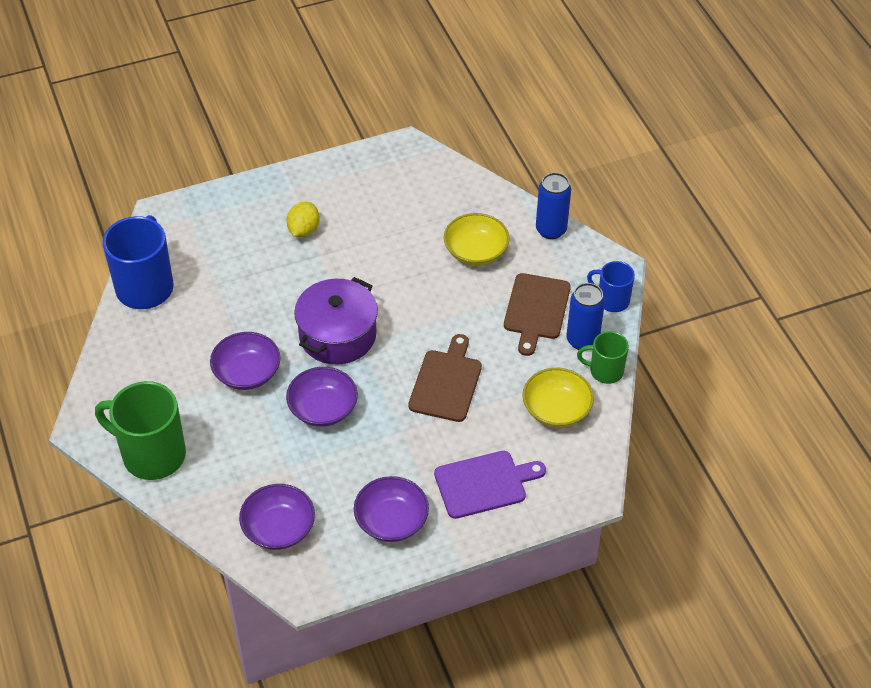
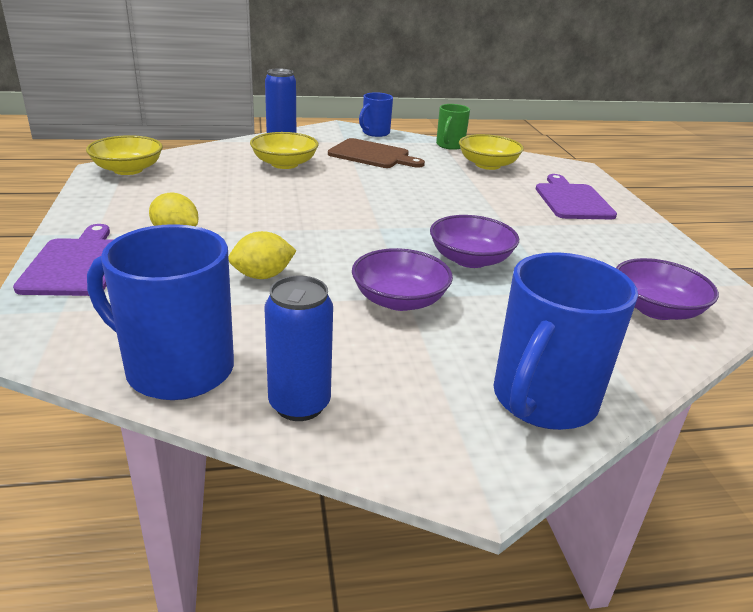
camera: 80 degrees left, 20 degrees down
(152, 454) = (542, 400): green mug -> blue mug
(243, 200) = (77, 264): none -> purple cutting board
(257, 294) = (262, 276): none -> yellow lemon
(337, 335) = (360, 237): purple pot -> none
(391, 520) = (626, 245): purple bowl -> none
(411, 159) = (128, 170): none -> yellow bowl
(446, 382) = (447, 197): brown cutting board -> none
(582, 340) = (414, 147): blue can -> blue can (299, 404)

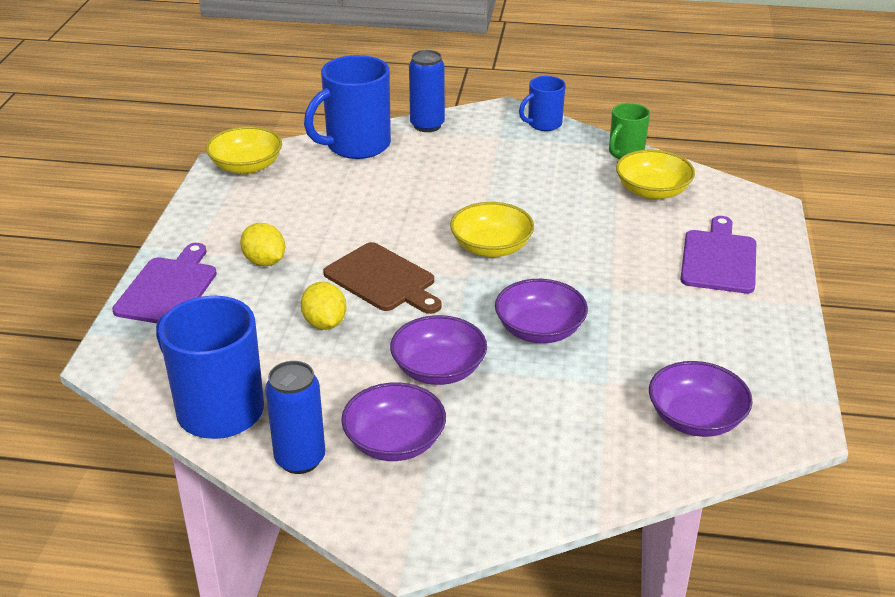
camera: 20 degrees right, 5 degrees up
(262, 276) = (325, 323): yellow lemon -> yellow lemon turned 75 degrees clockwise
(284, 164) = (411, 170): yellow bowl -> yellow bowl (491, 247)
(372, 155) = (519, 163): brown cutting board -> brown cutting board (383, 280)
(395, 370) = (394, 442): none -> purple bowl
(542, 400) = (506, 493): blue mug -> blue mug (356, 146)

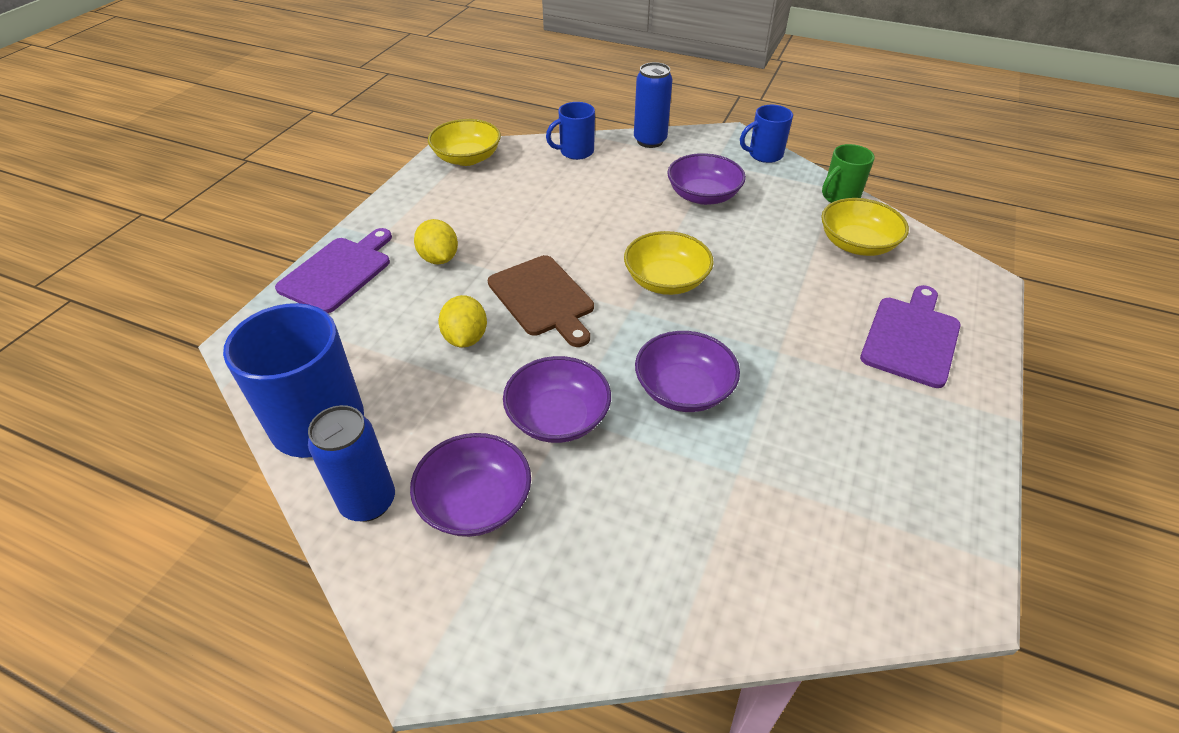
camera: 15 degrees right, 10 degrees up
(356, 146) = (575, 152): blue mug -> blue mug, size x0.55
(696, 418) = (831, 549): purple bowl -> purple bowl (703, 196)

